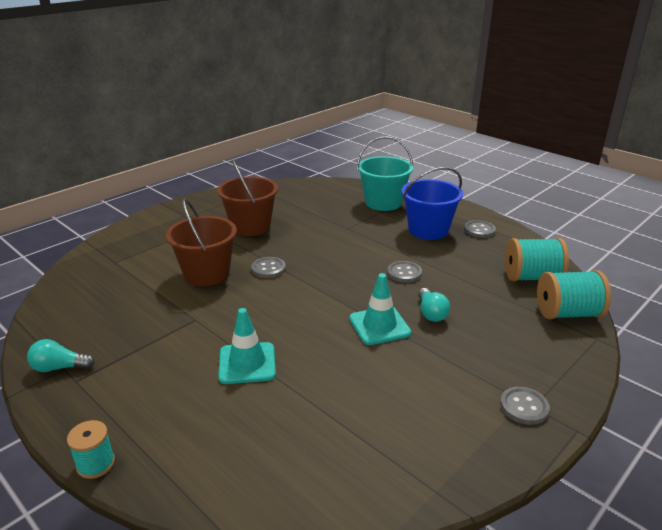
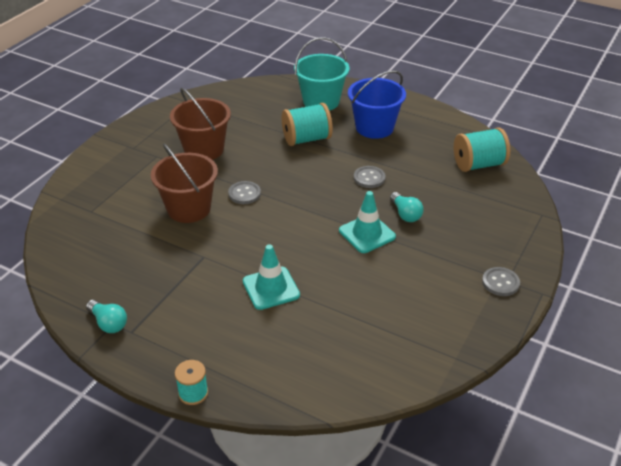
camera: 15 degrees left, 10 degrees up
(59, 367) = (108, 323): turquoise light bulb -> turquoise light bulb turned 120 degrees counterclockwise
(479, 230) = (420, 121): grey button -> none
(567, 313) = (515, 195): turquoise spool -> turquoise spool (306, 139)

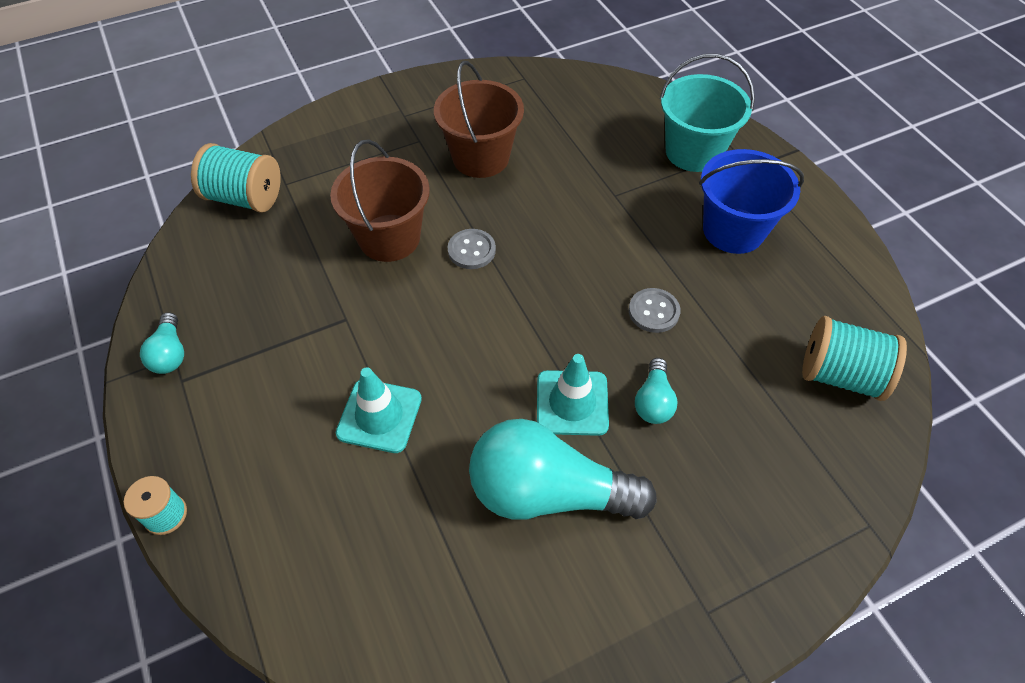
camera: 35 degrees right, 15 degrees up
(306, 139) = (622, 204): turquoise spool -> turquoise spool (245, 198)
(392, 275) = (548, 492): none -> turquoise light bulb
(500, 283) = (693, 609): grey button -> none

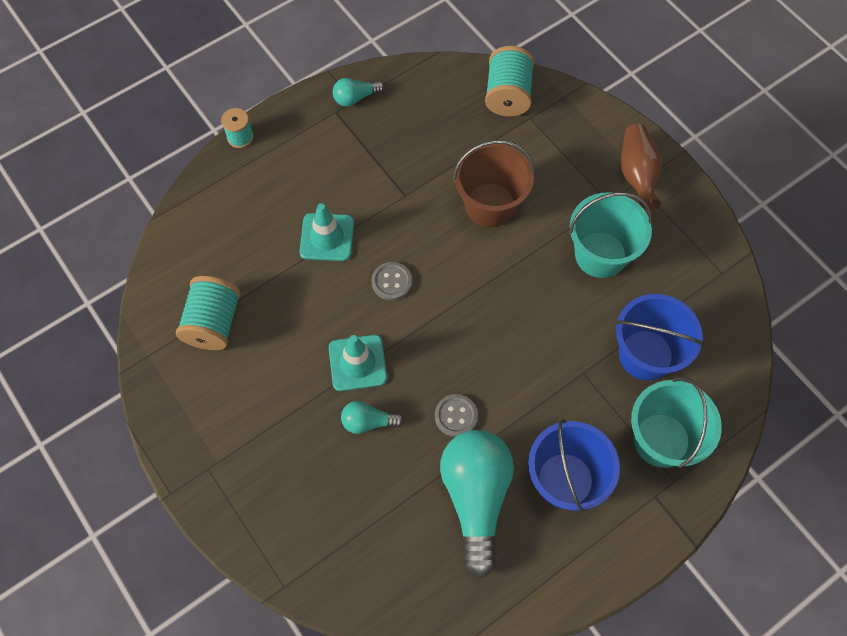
camera: 80 degrees right, 10 degrees up
(395, 113) = (637, 175): none -> brown vase
(471, 250) = (490, 267): grey button -> grey button (391, 282)
(481, 157) = (600, 254): brown bucket -> turquoise bucket
(548, 492) = (282, 356): turquoise light bulb -> turquoise light bulb (476, 498)
(602, 145) = (645, 355): none -> blue bucket
(840, 375) = (418, 572): turquoise spool -> turquoise spool (213, 323)

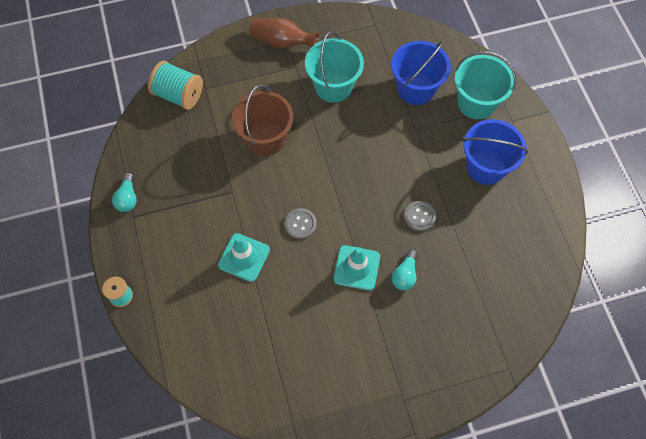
camera: 70 degrees left, 0 degrees up
(213, 323) = (284, 363): turquoise spool -> none
(476, 498) = (482, 224): turquoise light bulb -> none

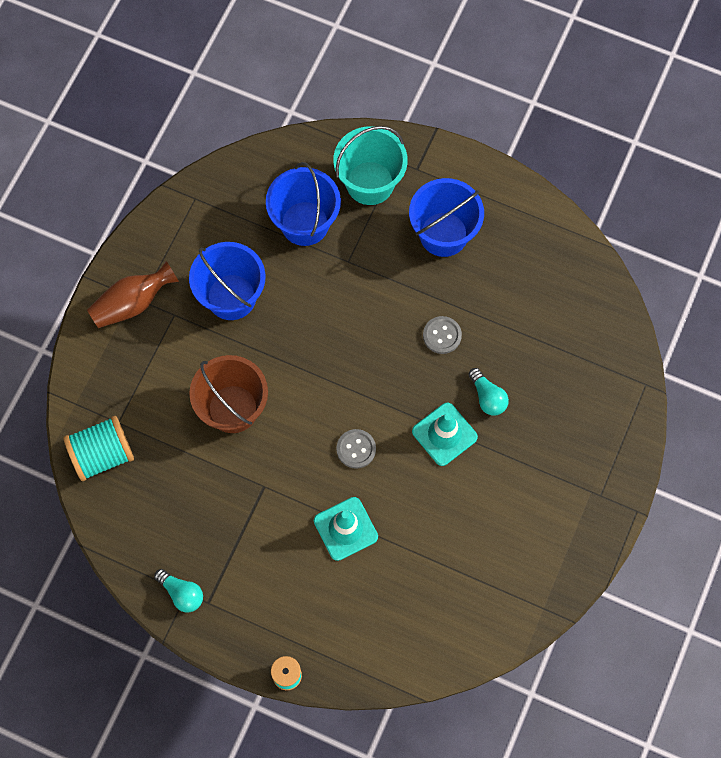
camera: 50 degrees left, 5 degrees up
(333, 86) = (231, 297): turquoise bucket -> blue bucket

